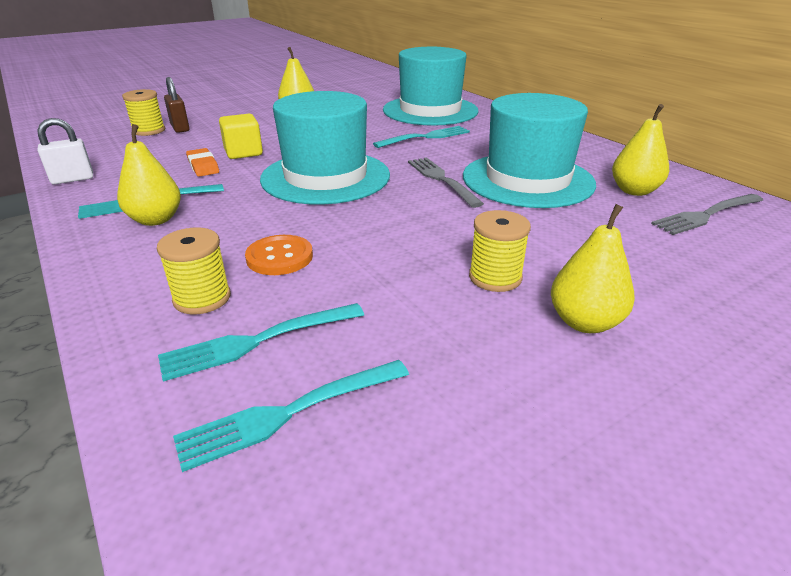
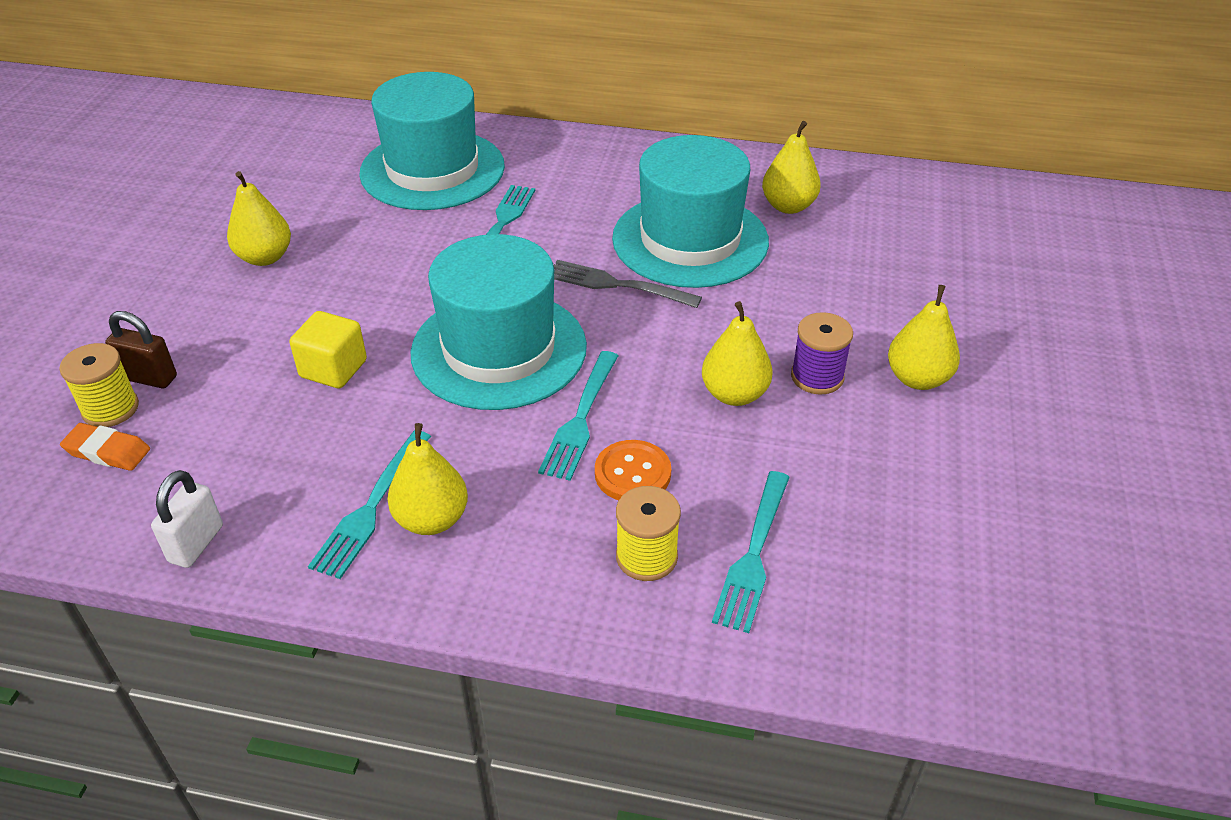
camera: 45 degrees left, 10 degrees up
(203, 166) = (327, 419): orange eraser -> orange eraser (107, 451)
(291, 412) = (858, 581): turquoise fork -> turquoise fork (581, 418)
(416, 256) = (734, 394): none -> yellow pear
(495, 277) = (817, 377): yellow spool -> purple spool
(706, 215) = (867, 209): grey fork -> none

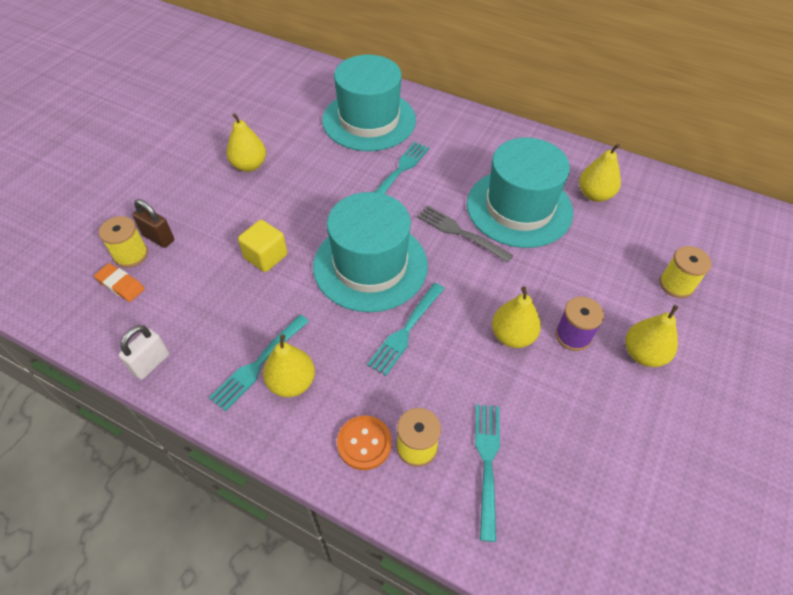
camera: 15 degrees right, 10 degrees up
(632, 473) = (427, 380): orange button -> orange button (364, 443)
(753, 554) = (487, 464): turquoise fork -> turquoise fork turned 150 degrees clockwise
(932, 290) = (676, 284): none -> yellow spool

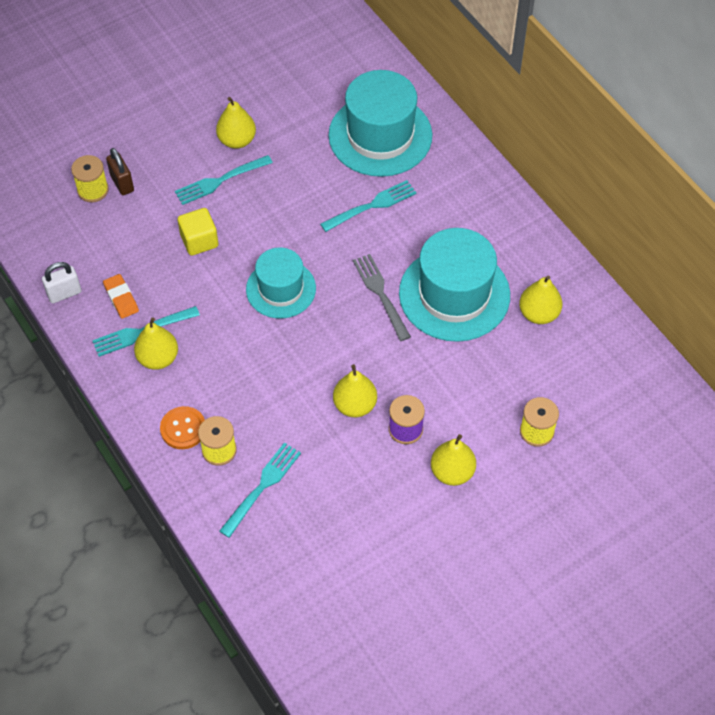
camera: 30 degrees right, 5 degrees up
(121, 285) = (72, 215): orange eraser -> orange eraser (121, 298)
(370, 265) = (281, 289): turquoise hat -> turquoise hat, size x0.63
(406, 330) = (272, 359): turquoise fork -> turquoise fork (221, 180)

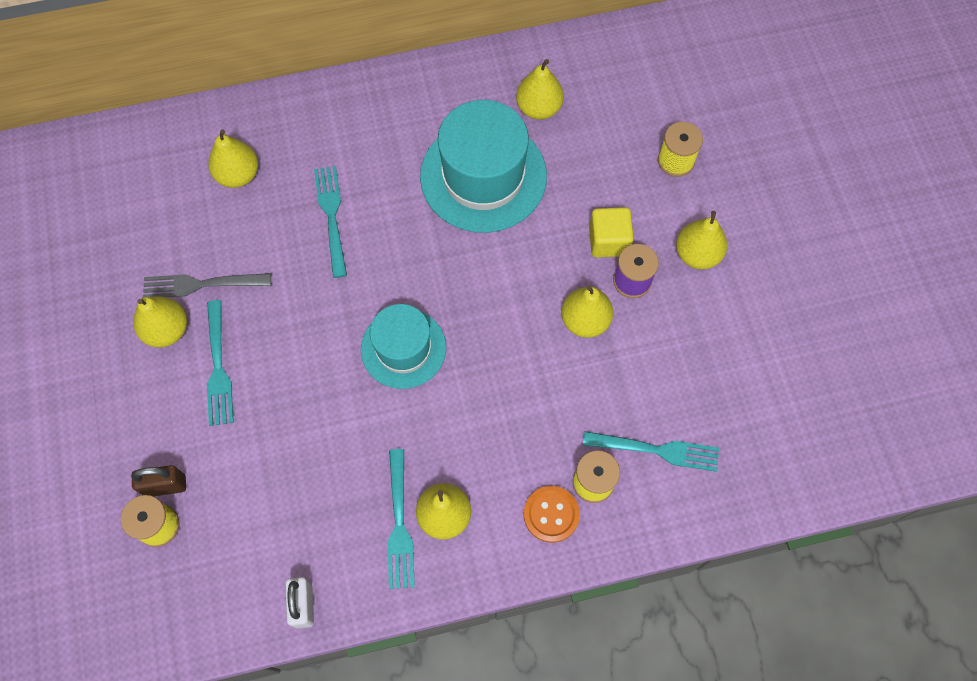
camera: 70 degrees left, 10 degrees up
(121, 298) = (340, 535): orange eraser -> none
(199, 241) = (296, 418): yellow cube -> yellow cube (608, 241)
(262, 487) = (655, 450): turquoise fork -> turquoise fork turned 135 degrees clockwise
(380, 135) = (238, 175): turquoise hat -> yellow pear
(381, 294) = (454, 247): grey fork -> grey fork (202, 284)

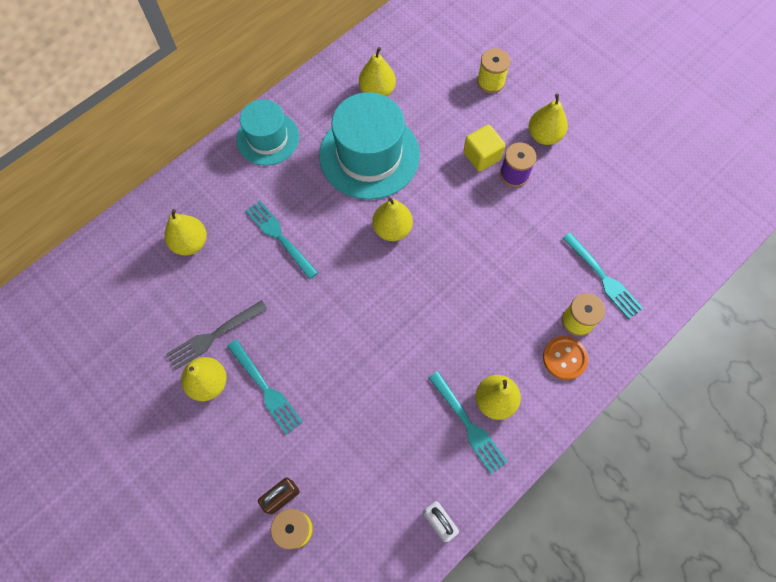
camera: 30 degrees left, 0 degrees up
(403, 348) = (391, 301): turquoise hat -> turquoise hat (267, 138)
(585, 320) = (501, 217): yellow pear -> yellow pear (392, 229)
(655, 450) = (602, 277): turquoise fork -> turquoise fork turned 75 degrees clockwise

